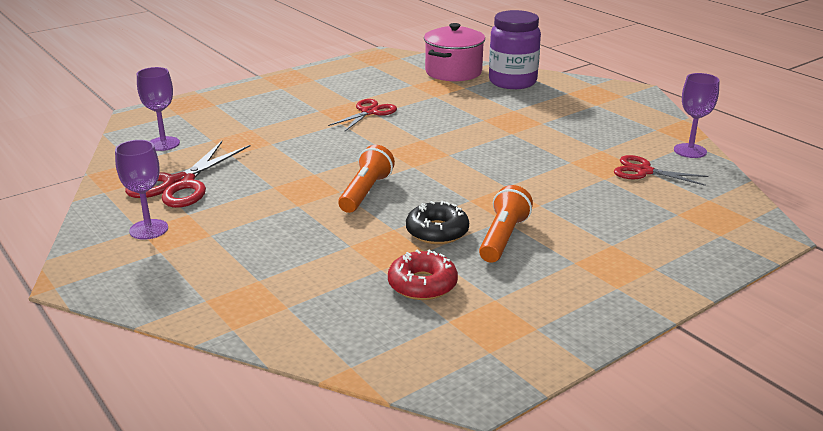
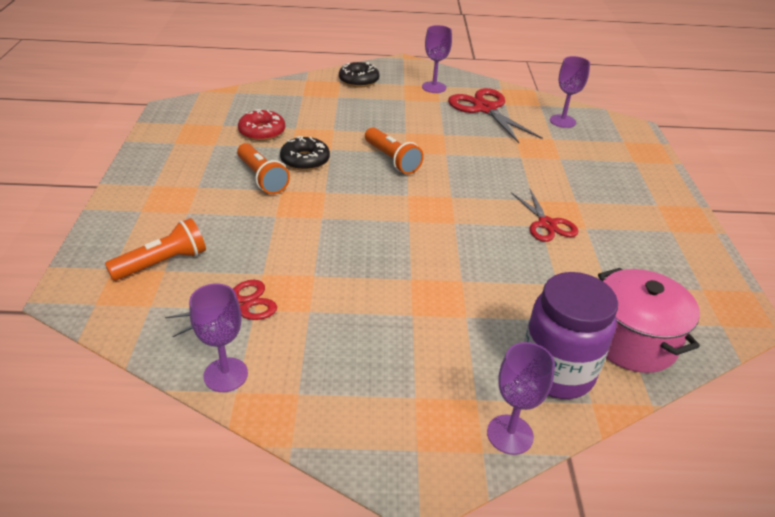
camera: 125 degrees right, 10 degrees up
(186, 287) = (358, 80): none -> black donut
(573, 82) = (510, 434): none -> purple goblet
(674, 219) = (162, 263): none -> orange flashlight

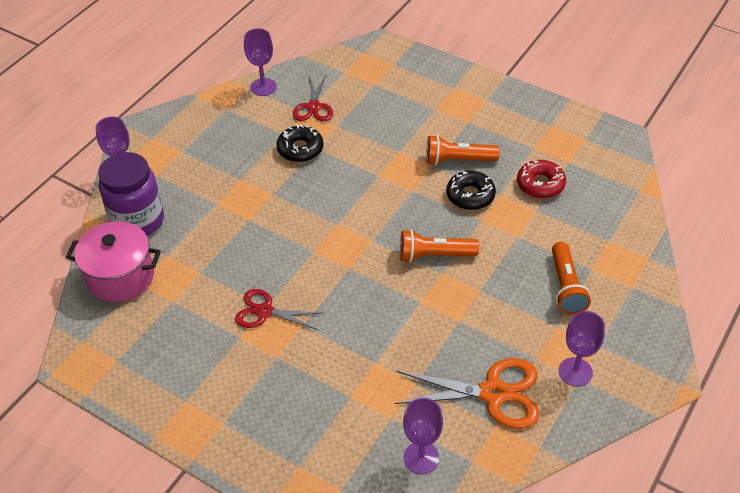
camera: 125 degrees right, 10 degrees up
(162, 263) = (383, 85): orange flashlight -> orange flashlight (566, 286)
(358, 80) = (626, 305): black donut -> black donut (300, 149)
(485, 109) = (493, 393): red scissors -> orange scissors

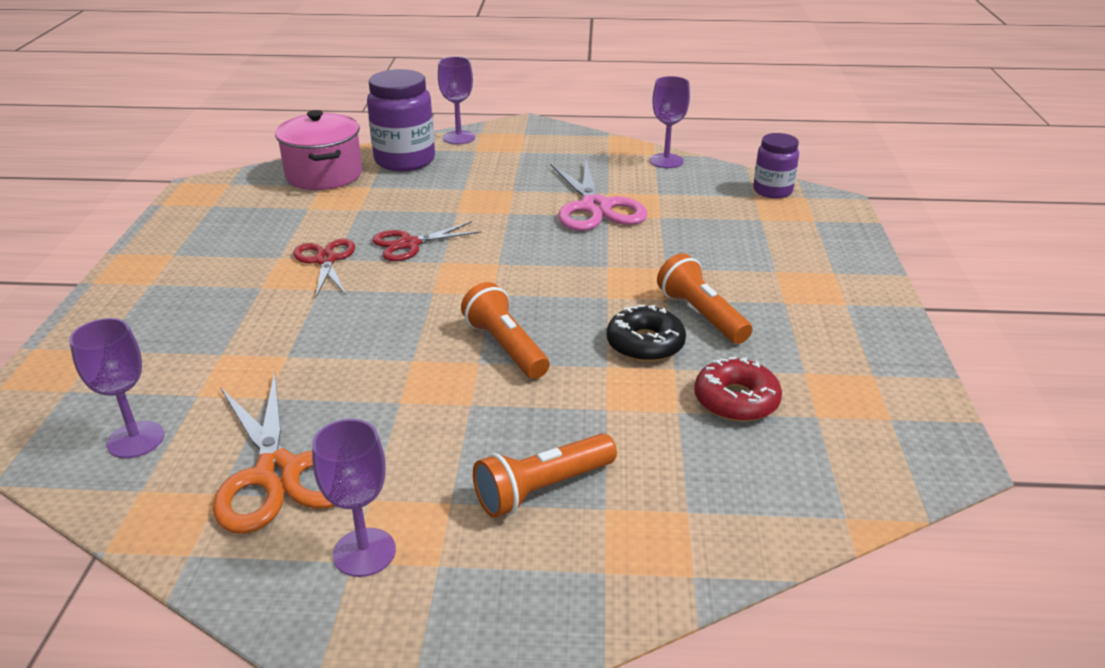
camera: 60 degrees right, 15 degrees down
(300, 149) = (595, 207): black donut -> pink scissors
(313, 107) = (672, 195): red scissors -> red scissors (409, 244)
(345, 61) = (772, 191): none -> purple jar

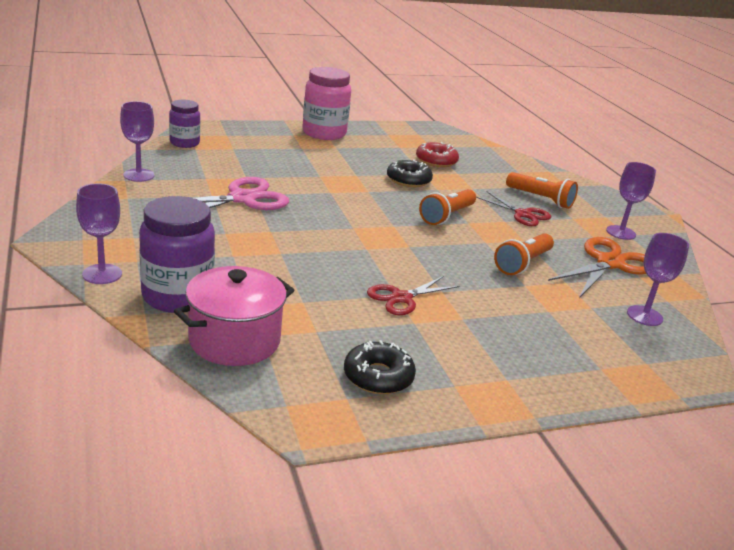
camera: 115 degrees left, 5 degrees down
(221, 222) = (378, 377): none -> black donut
(409, 244) = (350, 265): red scissors -> red scissors (523, 214)
(701, 315) = (367, 167): orange flashlight -> orange flashlight (523, 264)
(851, 302) = (324, 133): none -> pink jar

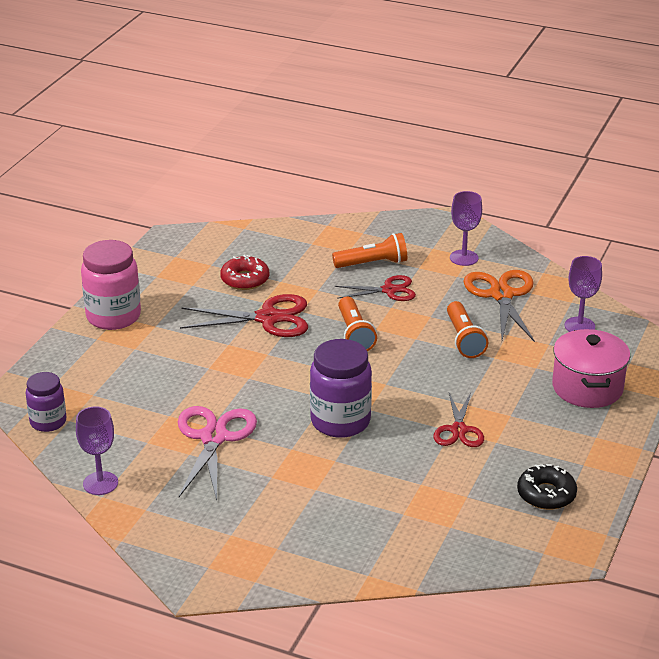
camera: 45 degrees left, 5 degrees up
(102, 274) = (284, 576): purple goblet -> none
(177, 296) = (357, 547): purple jar -> purple jar (340, 421)
(234, 340) = (445, 543): pink pot -> pink pot (587, 388)
(408, 180) = (268, 318): black donut -> red scissors

